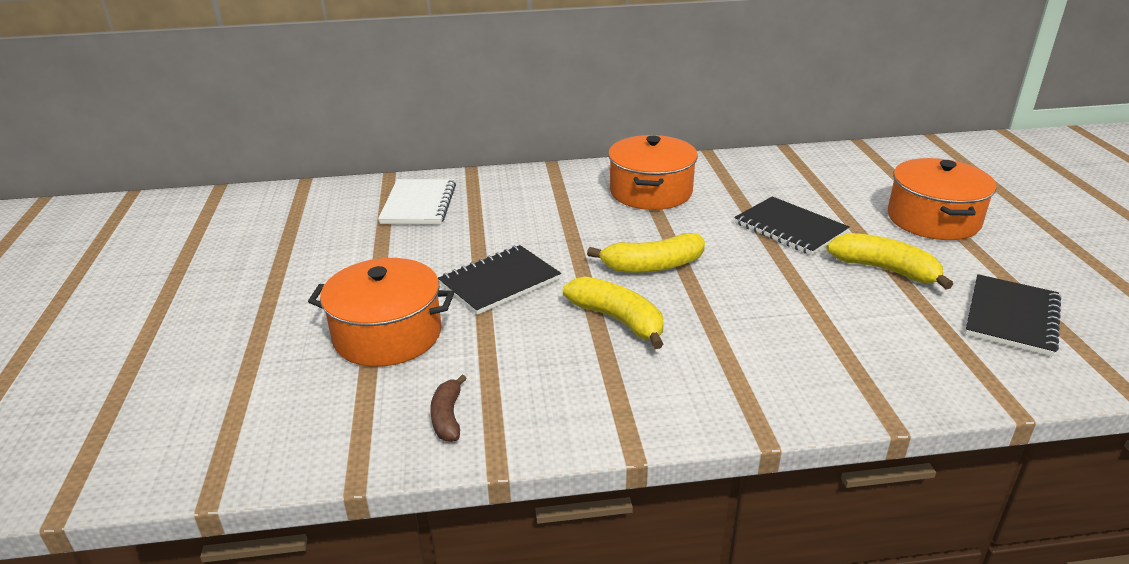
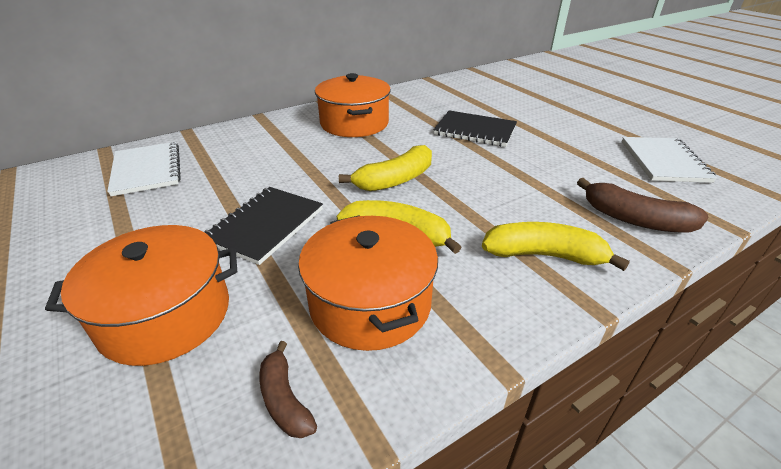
camera: 25 degrees left, 5 degrees up
(885, 270) = (561, 147): yellow banana -> yellow banana (544, 255)
(895, 370) = (634, 219): none -> brown banana
(933, 219) = (559, 108): orange pot -> orange pot (370, 303)
(1011, 317) = (663, 161): black notebook -> white notebook

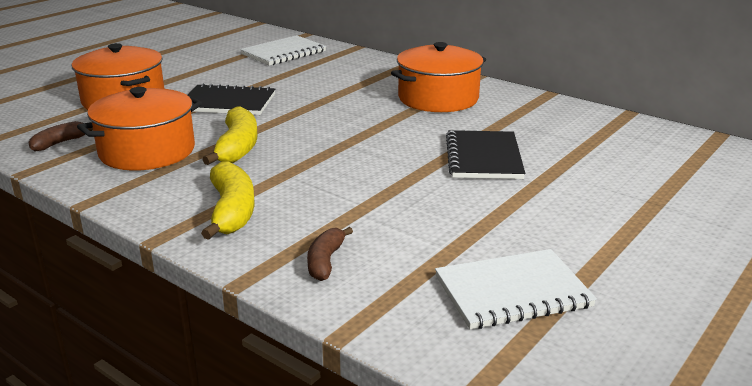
camera: 70 degrees right, 10 degrees down
(395, 180) = (329, 134): yellow banana -> none
(634, 219) = (325, 261): brown banana -> brown banana, size x0.60

